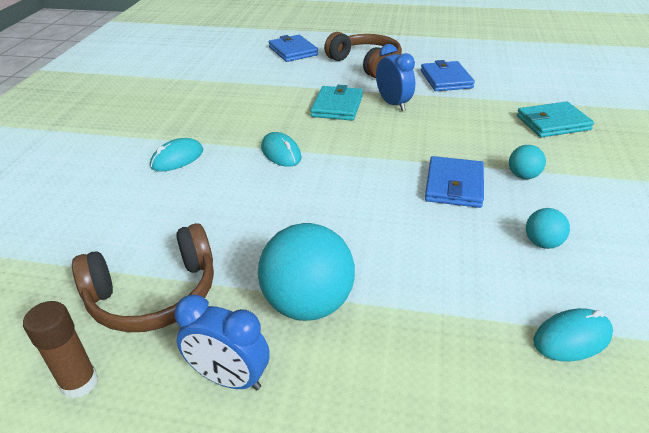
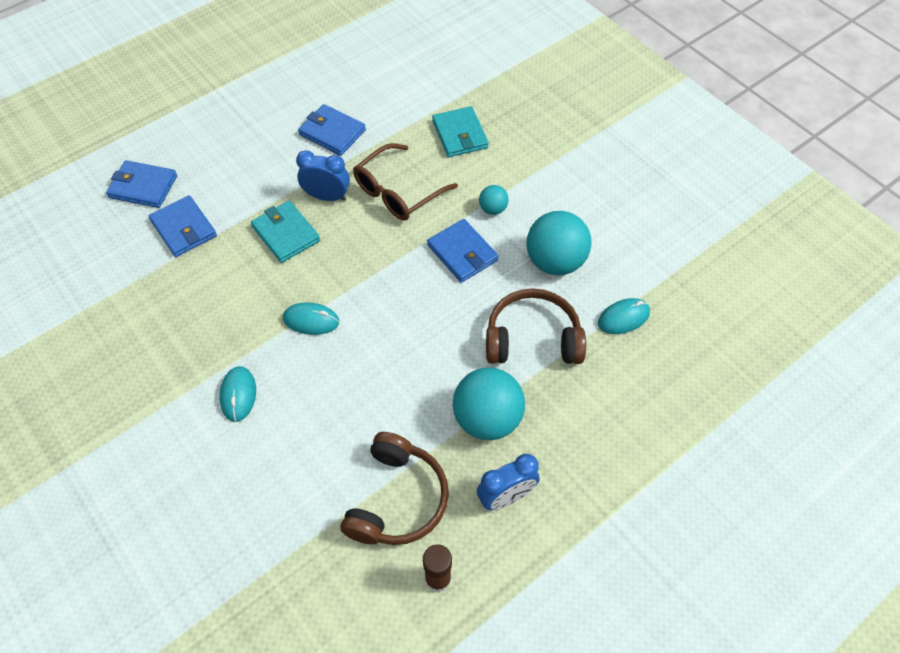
camera: 50 degrees left, 20 degrees up
(284, 75) = (184, 228): none -> blue wallet
(366, 64) = (239, 157): brown headphones -> brown headphones (532, 338)
(450, 126) = (398, 192): none -> brown glasses
(542, 243) = (555, 262): turquoise ball -> turquoise ball, size x2.06
(553, 123) = (460, 134): turquoise wallet -> turquoise wallet turned 45 degrees counterclockwise
(572, 338) = (623, 318): turquoise mouse -> turquoise mouse turned 45 degrees clockwise

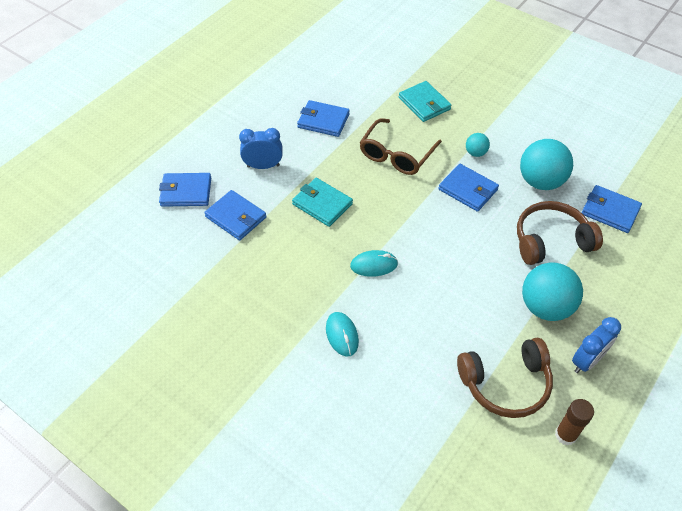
camera: 15 degrees left, 5 degrees down
(327, 196) = (342, 169): blue clock -> blue clock (263, 166)
(397, 499) = (505, 383): brown headphones -> brown headphones turned 75 degrees clockwise
(623, 318) = (610, 211): turquoise mouse -> blue wallet

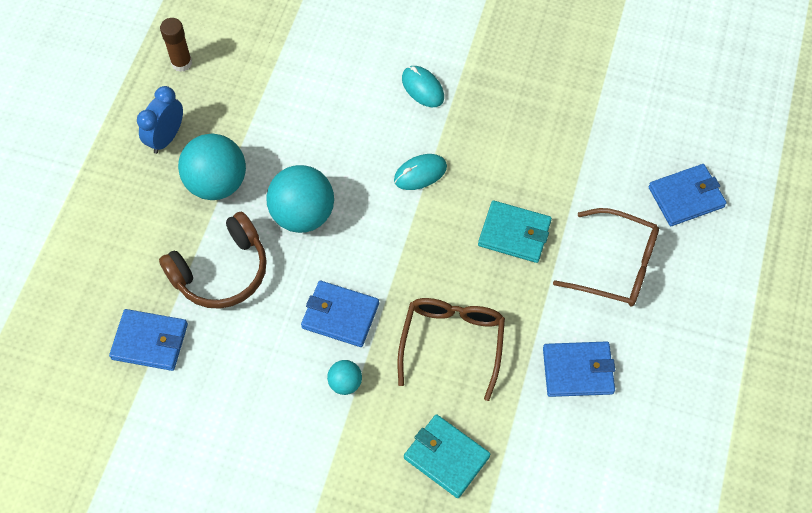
camera: 160 degrees right, 10 degrees up
(236, 217) = (606, 183): blue wallet -> none
(263, 166) = (616, 266): blue clock -> brown glasses
(505, 383) = (245, 91): brown headphones -> none
(540, 181) = (247, 361): turquoise ball -> turquoise ball (303, 215)

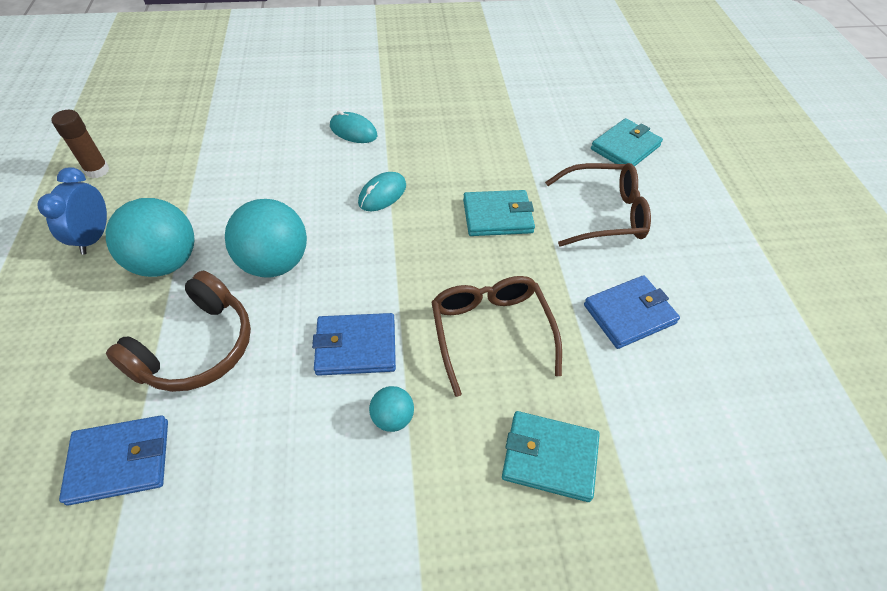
camera: 25 degrees left, 10 degrees down
(686, 197) = (625, 147): blue wallet -> turquoise wallet

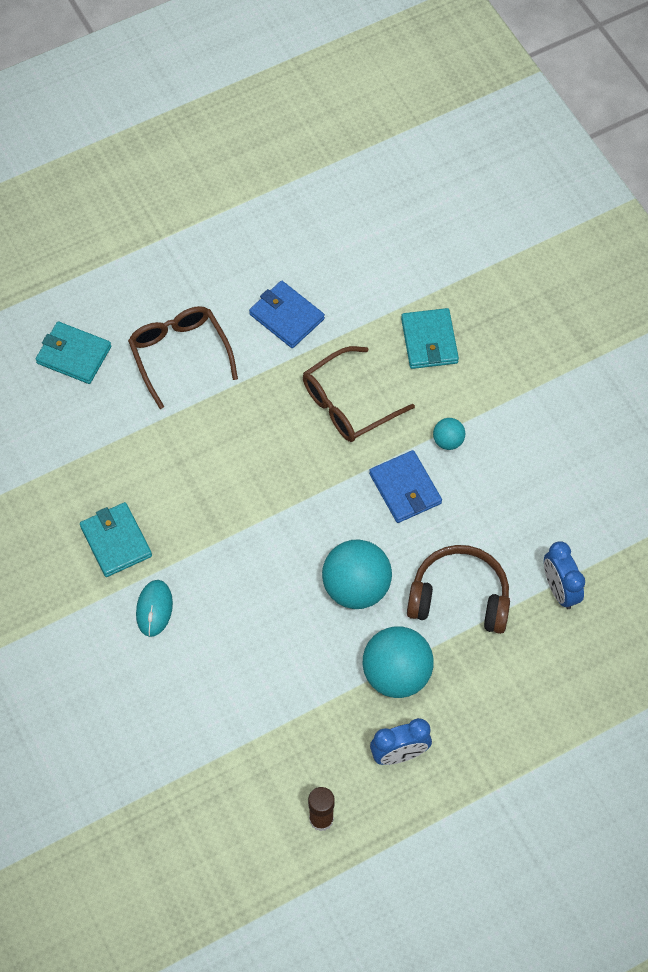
camera: 110 degrees left, 10 degrees up
(120, 461) = (559, 590): blue wallet -> blue clock
(382, 194) = (235, 540): turquoise mouse -> none
(497, 216) = (221, 436): turquoise wallet -> turquoise wallet (116, 541)

